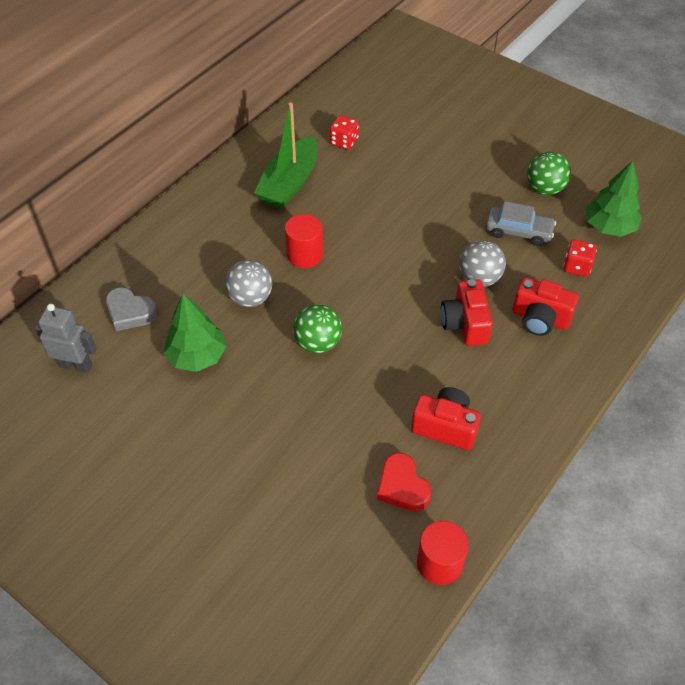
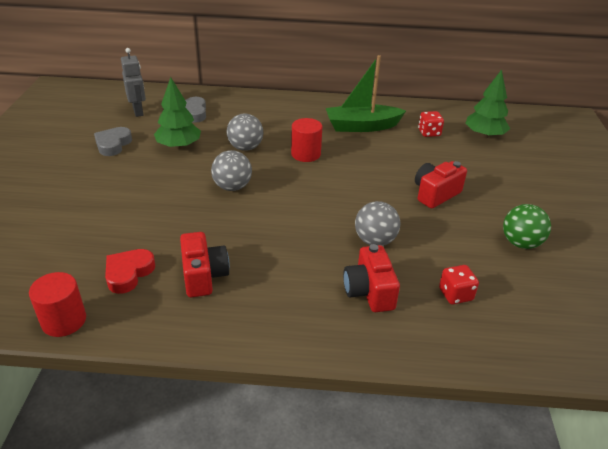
camera: 55 degrees right, 15 degrees down
(138, 419) = (113, 144): none -> grey heart
(318, 343) = (232, 187): green ball -> grey ball
(465, 324) = (319, 250): red camera -> red camera (435, 194)
(518, 231) = (452, 245): grey car -> none
(609, 227) = (530, 300): green tree -> green tree (484, 135)

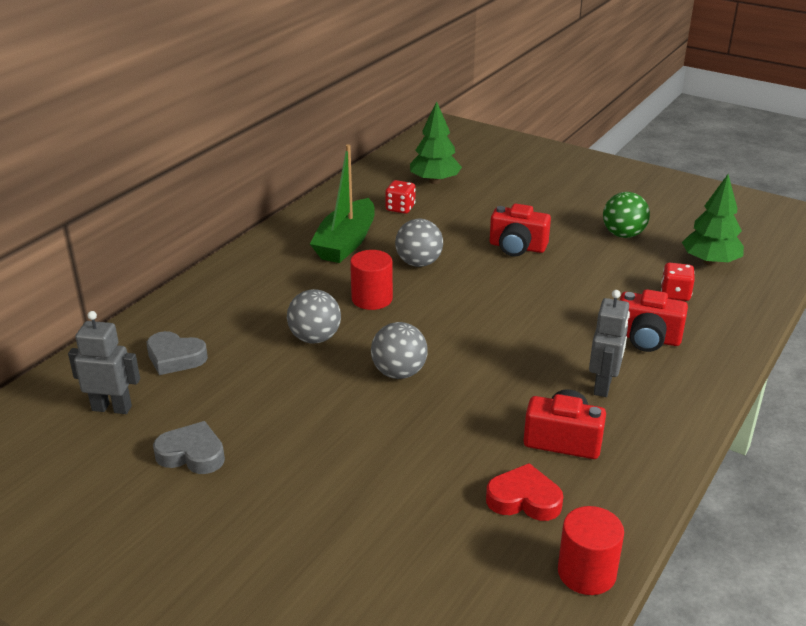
camera: 60 degrees left, 5 degrees down
(113, 144) = (192, 454): grey heart -> grey heart turned 150 degrees clockwise
(128, 273) = (524, 499): red heart -> red heart turned 135 degrees clockwise
(179, 146) = (258, 392): green tree -> green tree (710, 262)
(284, 281) = (603, 385): none -> grey robot
(375, 241) = (571, 309): grey ball -> grey ball (419, 263)
(435, 194) = (517, 247): red camera -> red camera turned 60 degrees counterclockwise

